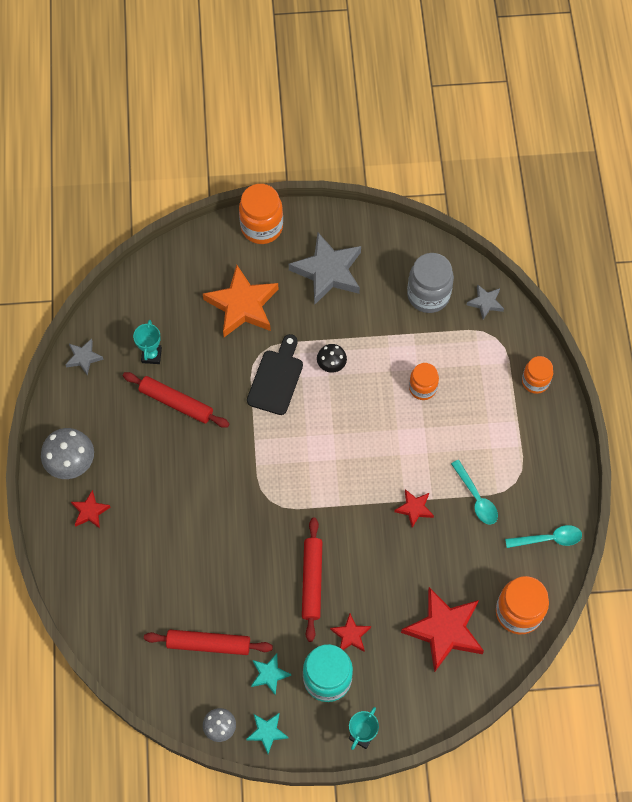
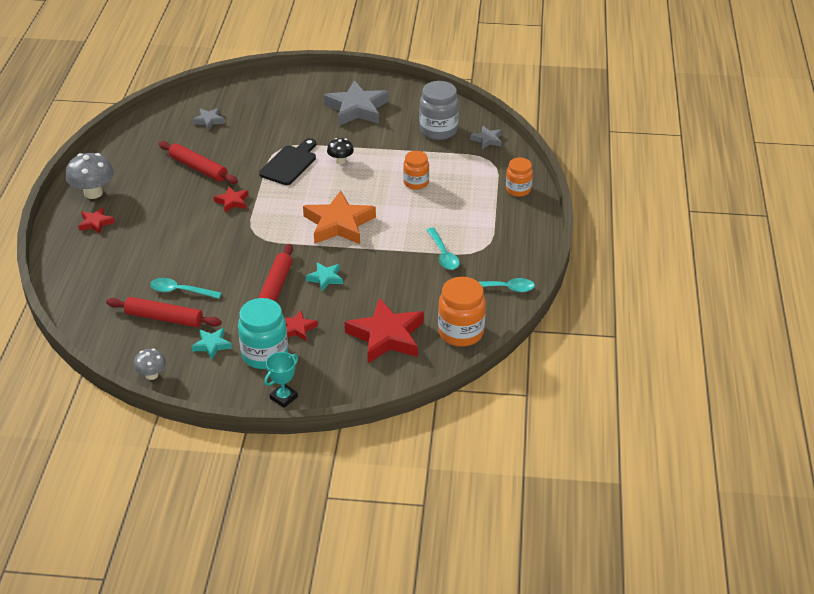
camera: 10 degrees right, 25 degrees down
(83, 358) = (131, 134): grey star -> grey star (209, 120)
(151, 355) = (189, 139): turquoise trophy -> none
(214, 601) = (180, 291): none -> turquoise spoon
(242, 305) = (277, 120): orange star -> orange star (339, 224)
(262, 227) = (310, 79): orange jar -> none
(267, 732) = (194, 384): turquoise star -> turquoise star (325, 278)
(414, 508) = (384, 254): red star -> red star (232, 201)

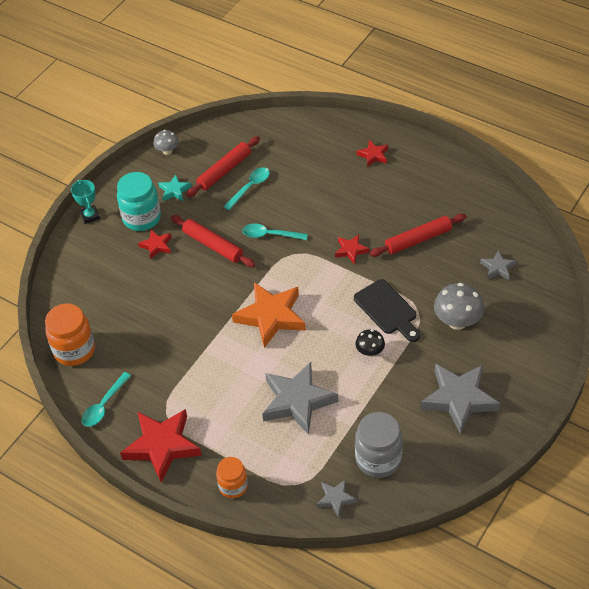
camera: 120 degrees right, 10 degrees up
(93, 193) = (419, 162): grey mushroom -> grey mushroom (457, 321)
(325, 278) = (204, 282): turquoise star -> none
(386, 336) = (107, 299): red star -> red star (162, 446)
(416, 183) = (297, 401): orange jar -> grey star
(443, 254) = (178, 379): turquoise spoon -> turquoise spoon (270, 235)

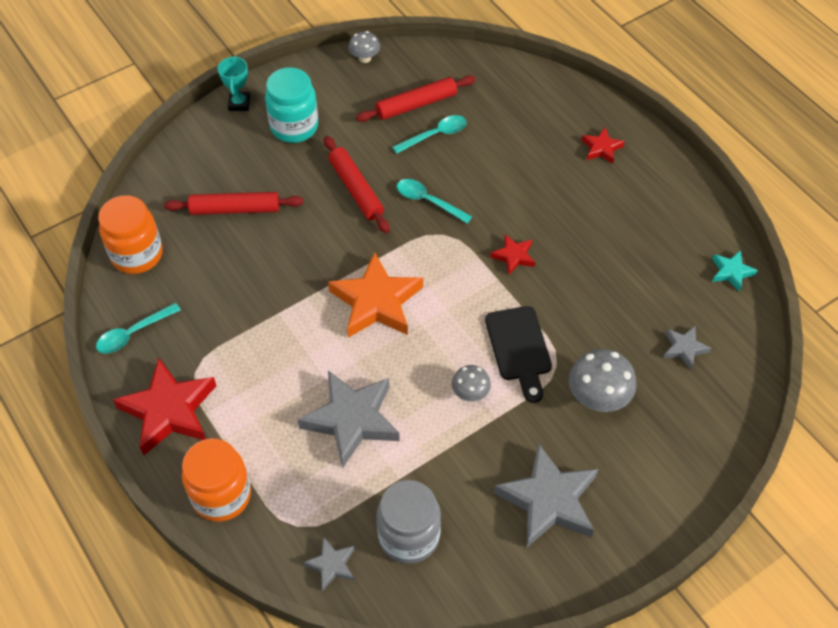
camera: 20 degrees right, 5 degrees up
(156, 246) = (292, 166): red star -> none
(174, 190) = (348, 108): turquoise star -> turquoise star (731, 272)
(233, 486) = (221, 495): orange jar -> orange jar, size x1.58
(370, 352) = (470, 393): black mushroom -> grey mushroom
(418, 240) = (602, 274): red rolling pin -> red rolling pin (235, 209)

